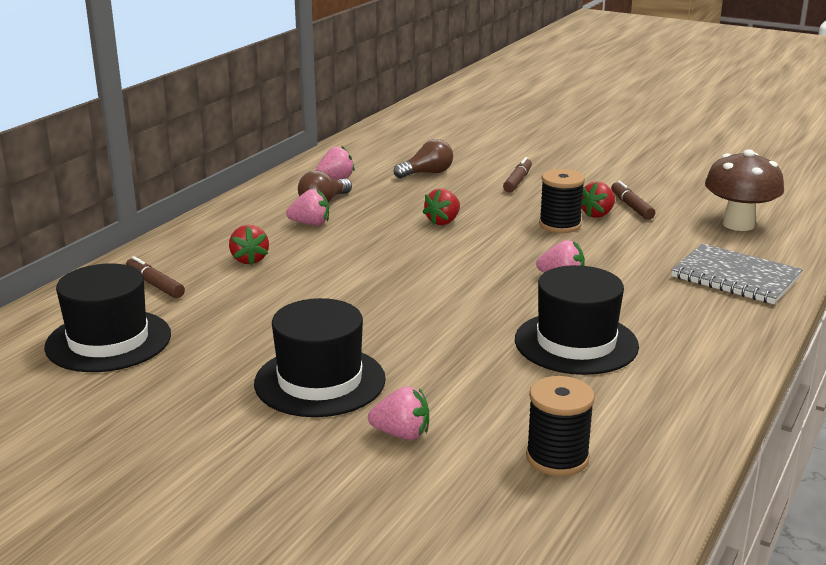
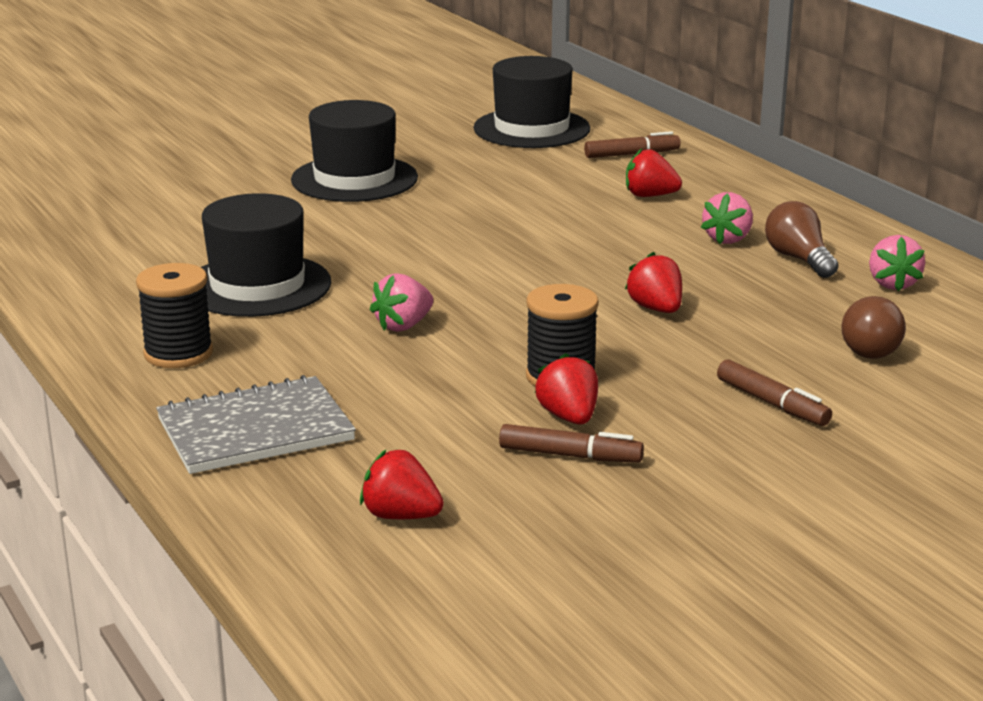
camera: 120 degrees right, 0 degrees up
(402, 434) = (233, 188): pink strawberry -> none
(557, 458) = (113, 225): black spool -> black spool (178, 353)
(738, 224) = (401, 516): brown mushroom -> red strawberry

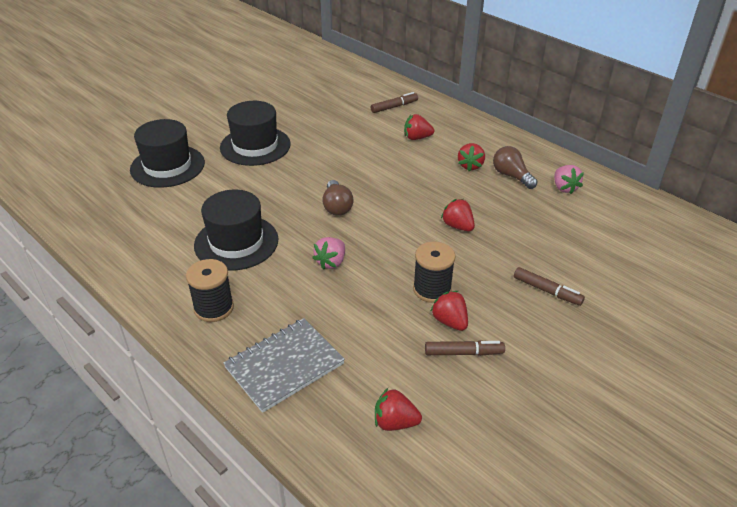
camera: 15 degrees left, 15 degrees up
(531, 129) = (334, 93): black hat -> black hat (167, 166)
(728, 239) = (470, 166): pink strawberry -> red strawberry
(868, 347) = (574, 238): brown light bulb -> brown light bulb (337, 207)

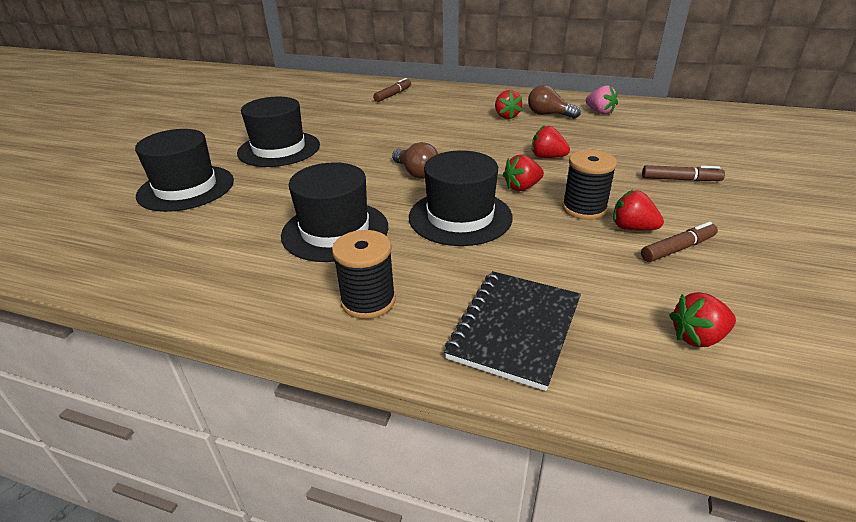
camera: 25 degrees left, 5 degrees down
(284, 366) = (515, 329): grey notebook -> black notebook
(331, 262) = (460, 217): pink strawberry -> black hat
(417, 138) = (437, 109): red strawberry -> red strawberry (522, 187)

